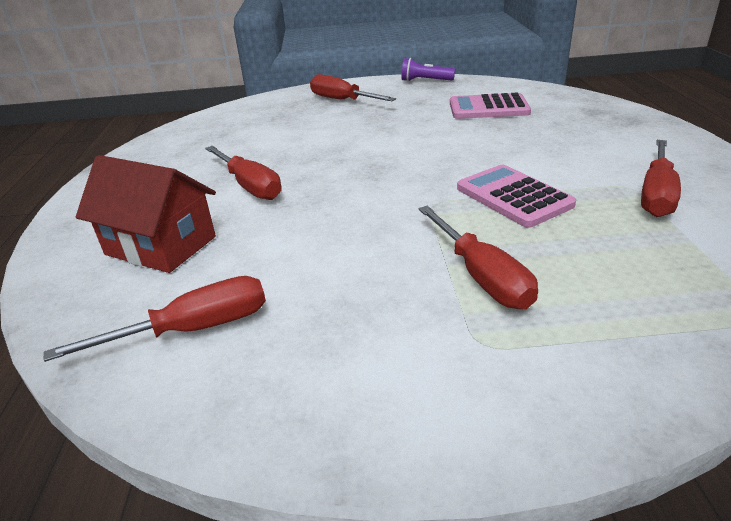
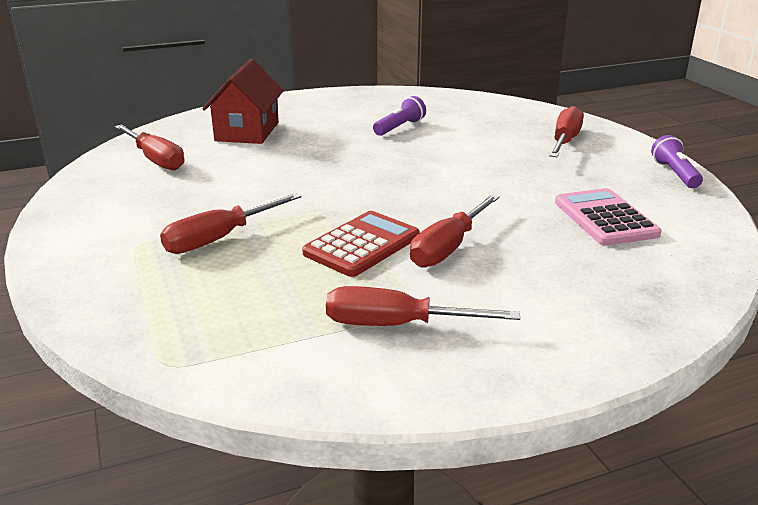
camera: 70 degrees right, 5 degrees down
(247, 155) = (400, 127): none -> purple flashlight
(249, 186) = (343, 139): red screwdriver -> red screwdriver (448, 247)
(513, 197) = (362, 245): pink calculator -> red calculator

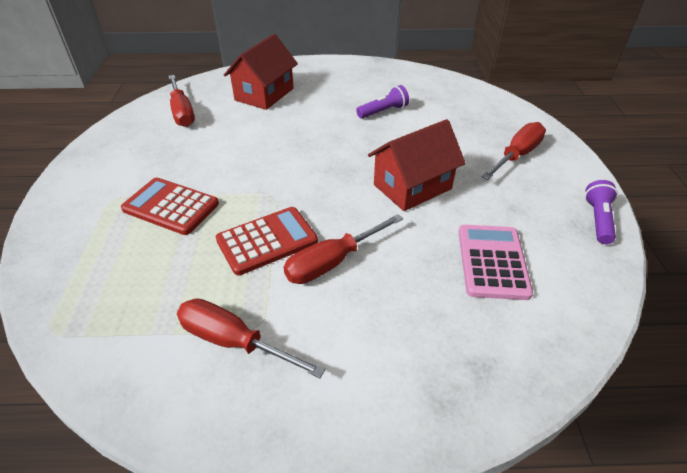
camera: 20 degrees right, 15 degrees up
(220, 238) = (171, 206): red screwdriver -> red calculator
(481, 179) = (412, 187): none -> red house

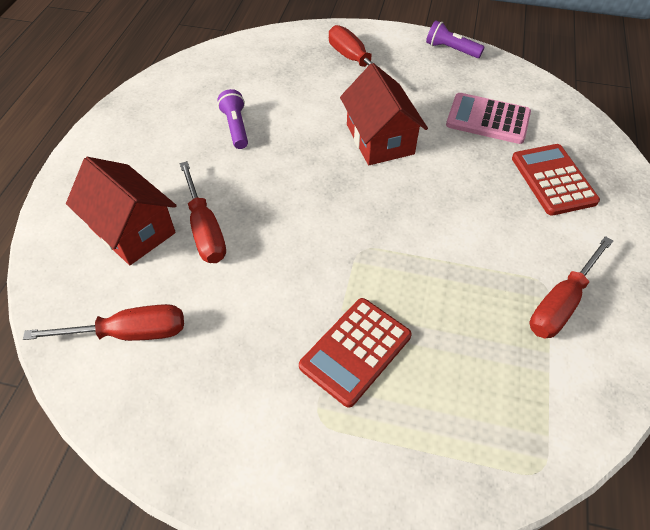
camera: 75 degrees left, 10 degrees up
(267, 241) = (435, 263): red calculator -> red calculator (553, 180)
(333, 262) = (473, 217): red screwdriver -> red screwdriver (205, 229)

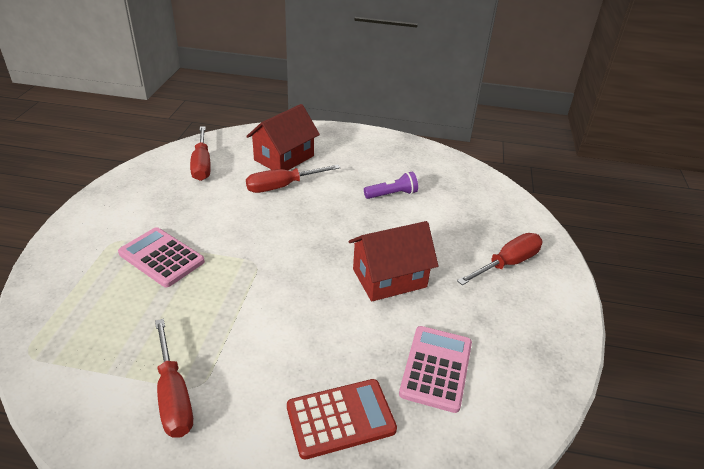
camera: 85 degrees right, 15 degrees down
(355, 351) = (161, 257): red calculator -> pink calculator
(451, 49) = (561, 346): purple flashlight -> none
(561, 303) = (173, 395): red screwdriver -> red screwdriver turned 150 degrees counterclockwise

